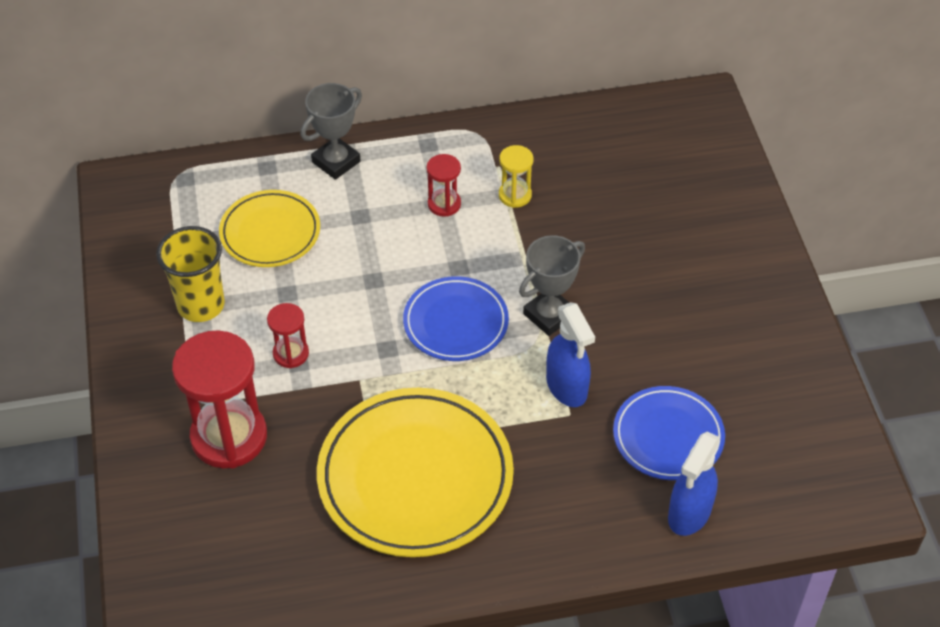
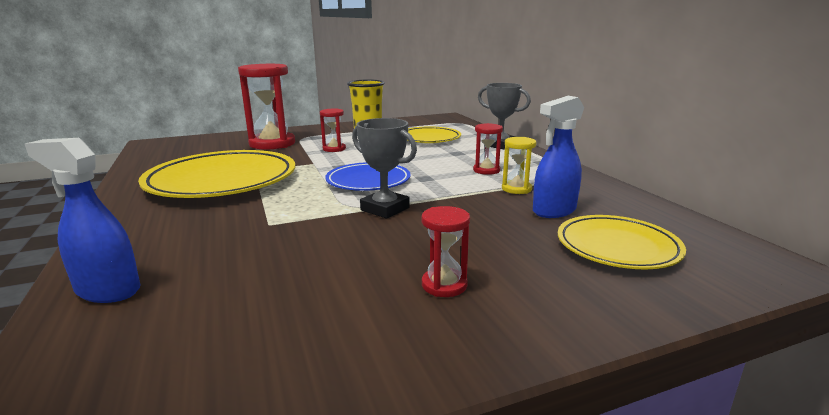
camera: 80 degrees right, 30 degrees down
(567, 387) = (300, 221): blue spray bottle -> blue spray bottle (554, 211)
(663, 173) = (617, 247): none -> yellow plate
(668, 436) = (225, 271): blue plate -> none
(708, 294) = (444, 285): none -> red hourglass

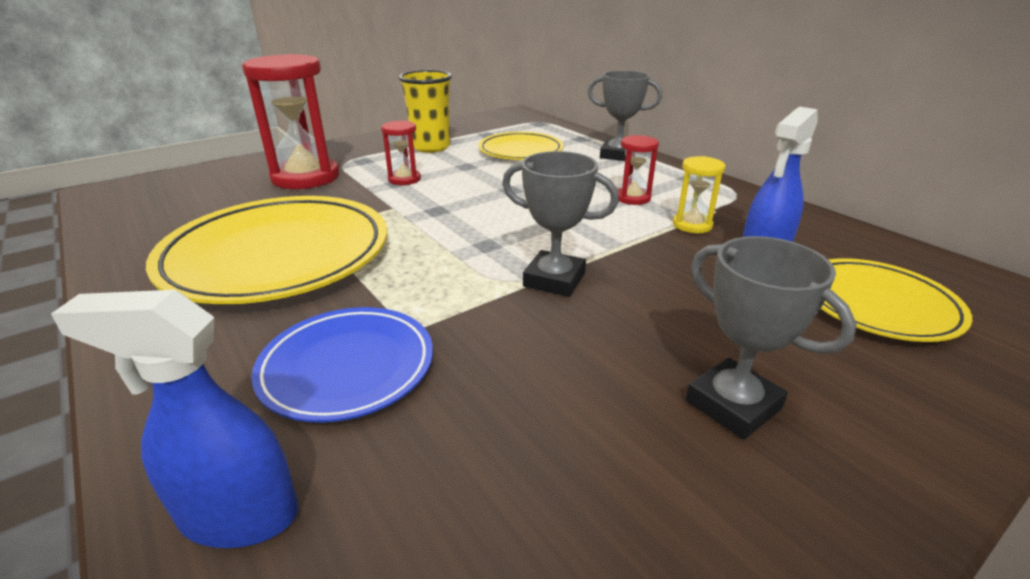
camera: 15 degrees left, 10 degrees up
(368, 181) = (495, 233): blue plate -> blue plate (347, 367)
(444, 285) = (733, 405): red hourglass -> grey trophy

